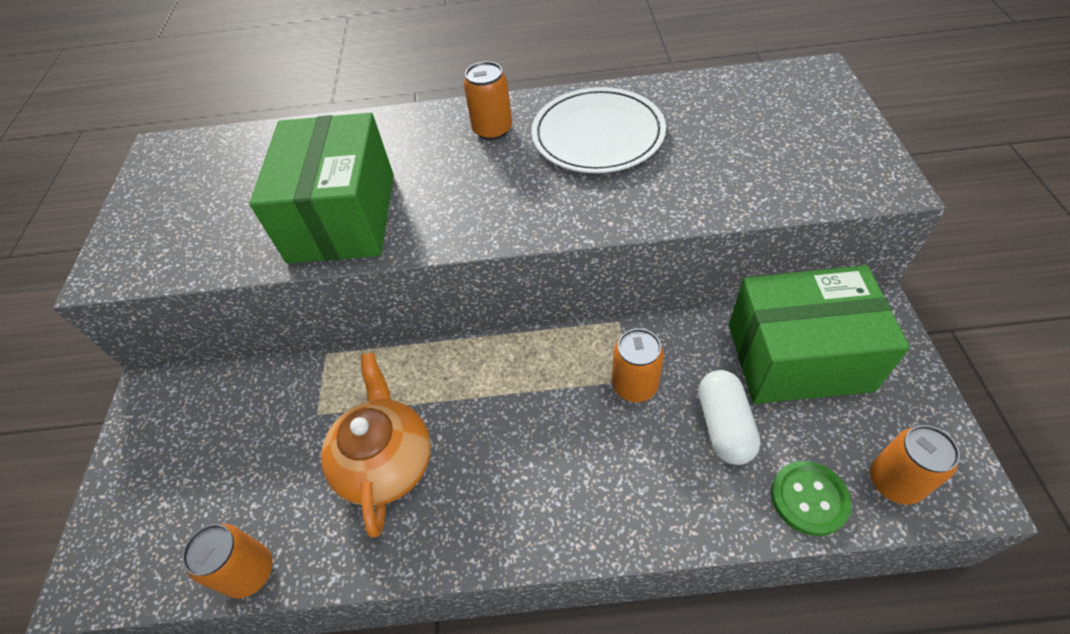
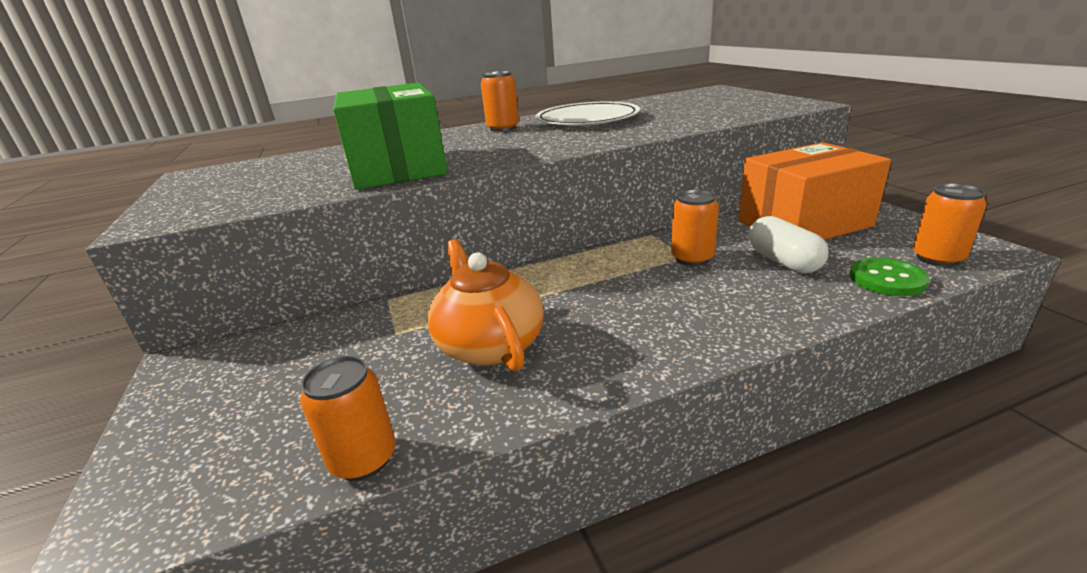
camera: 20 degrees left, 25 degrees down
(798, 357) = (804, 223): green box -> orange box

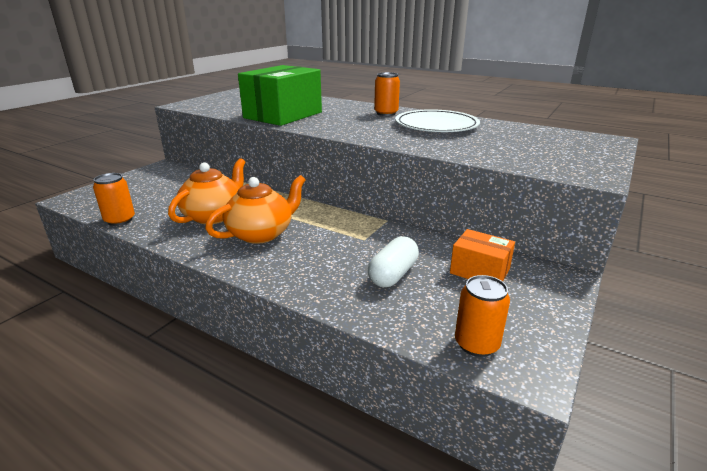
camera: 50 degrees right, 0 degrees up
(600, 317) = (261, 233): none -> orange teapot
(692, 258) = (363, 241): orange can -> none
(804, 223) = (479, 271): orange box -> orange box, size x0.54
(887, 279) = (405, 322): green button -> none

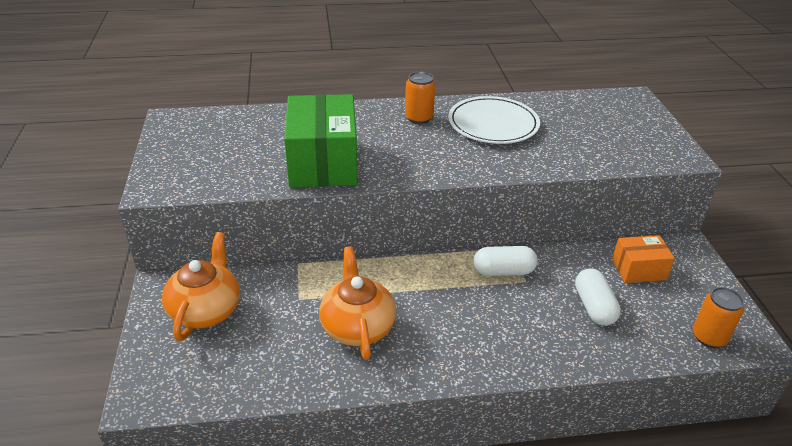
camera: 40 degrees left, 10 degrees up
(120, 220) = (268, 390): orange can -> none
(261, 233) = (438, 323): orange teapot -> orange teapot (206, 310)
(356, 228) = (503, 271): none -> white capsule

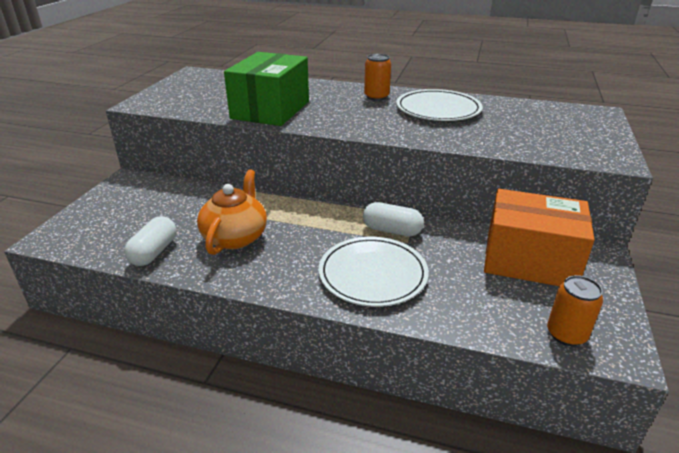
camera: 25 degrees right, 5 degrees down
(206, 310) = (140, 200): orange teapot -> none
(521, 328) = (373, 274): none -> white plate
(594, 307) = (457, 277): white capsule -> white capsule (154, 252)
(638, 269) = (529, 260): orange box -> orange box, size x1.87

